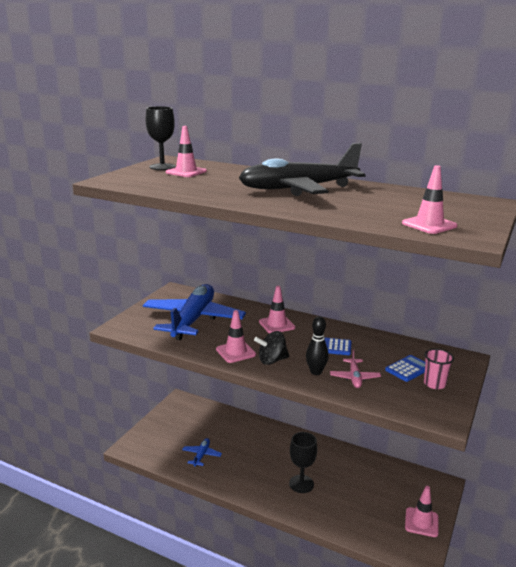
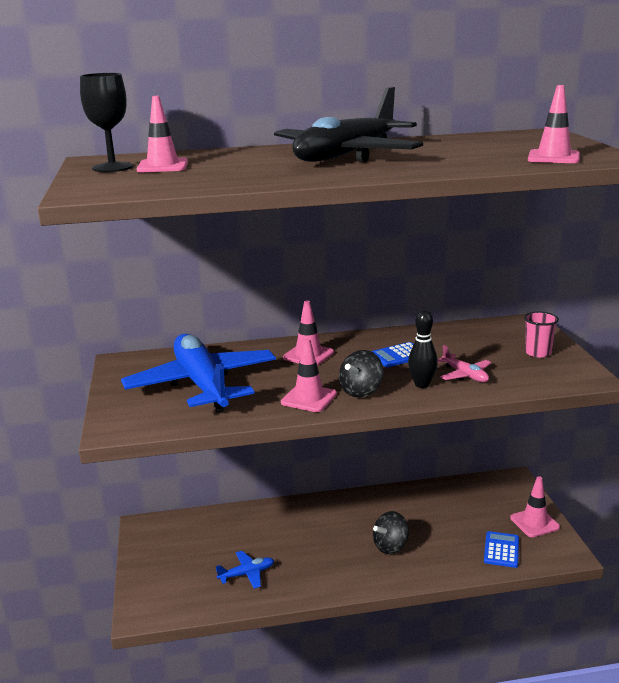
camera: 35 degrees left, 0 degrees up
(201, 455) = (247, 574): blue plane -> blue plane turned 90 degrees clockwise
(301, 484) = (390, 546): black goblet -> black spinning top
(408, 369) = (497, 349): blue calculator -> blue calculator (501, 550)

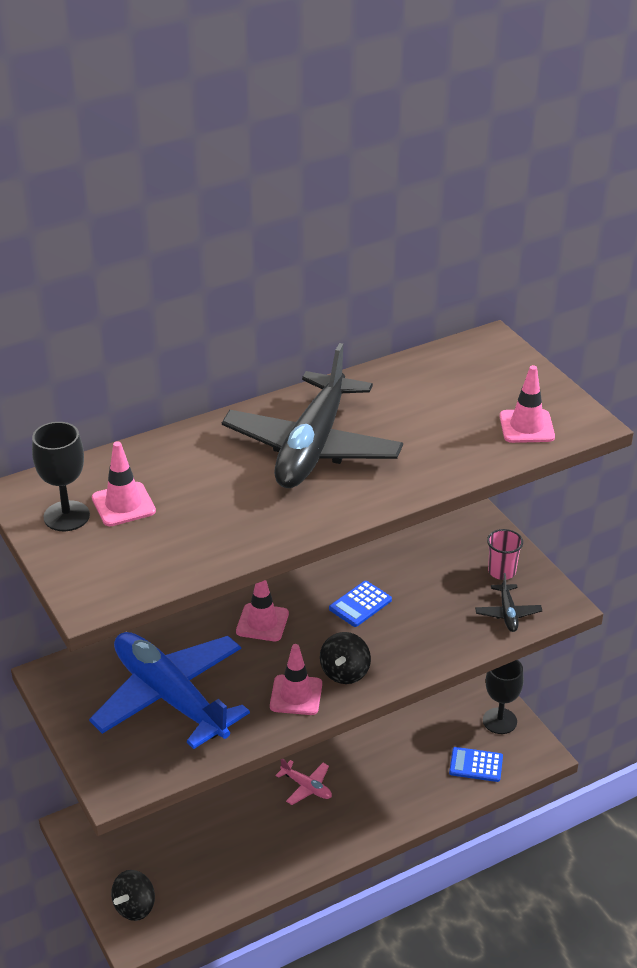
camera: 20 degrees left, 15 degrees up
(247, 574) = (225, 861): blue plane -> none
(390, 546) = (362, 788): black spinning top -> black spinning top (135, 907)
(422, 384) = (402, 648): black bowling pin -> none
(465, 375) = (440, 624): pink plane -> pink plane (306, 787)
(501, 550) = (476, 765): blue calculator -> blue calculator turned 75 degrees counterclockwise
(533, 377) = (508, 613): none -> black plane
(534, 523) = (499, 721): pink traffic cone -> black goblet

